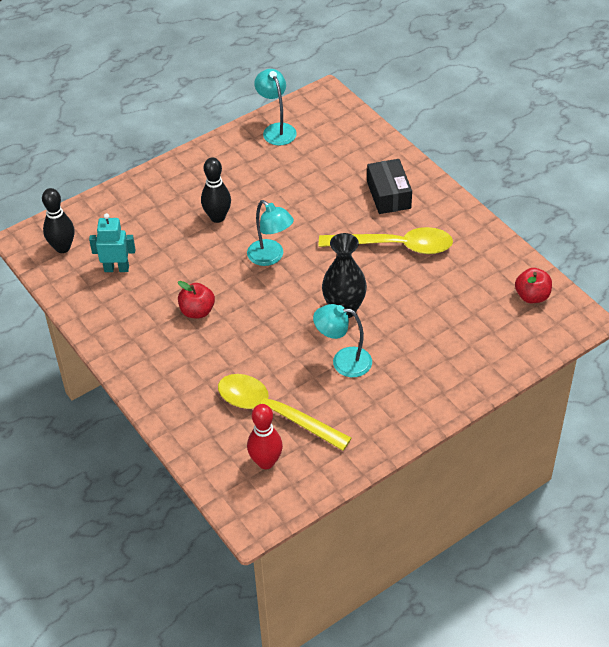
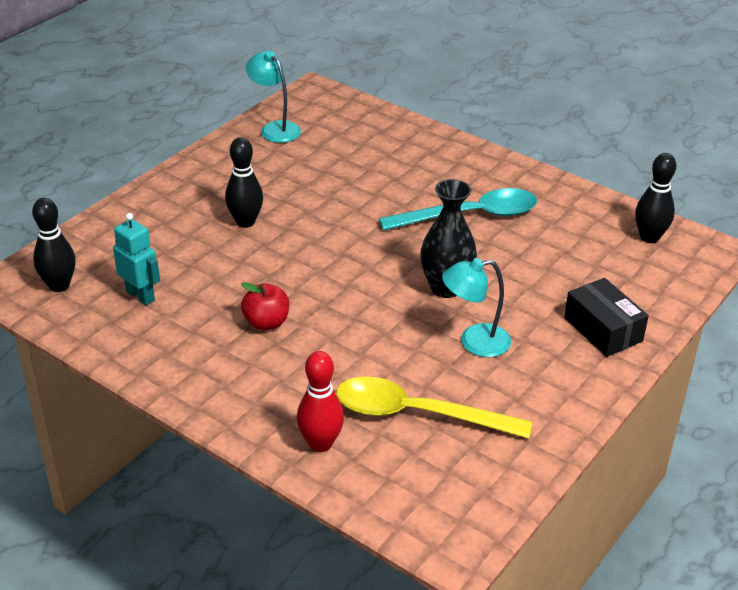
camera: 20 degrees left, 10 degrees down
(116, 268) = (140, 295): turquoise robot -> turquoise robot turned 60 degrees clockwise
(266, 462) = (437, 474): red bowling pin -> red bowling pin (320, 443)
(270, 257) = (330, 251): turquoise lamp -> none
(388, 195) = (435, 169): black box -> black box (603, 329)
(395, 246) = (470, 216): yellow spoon -> turquoise spoon
(532, 296) = (649, 237): red apple -> black bowling pin

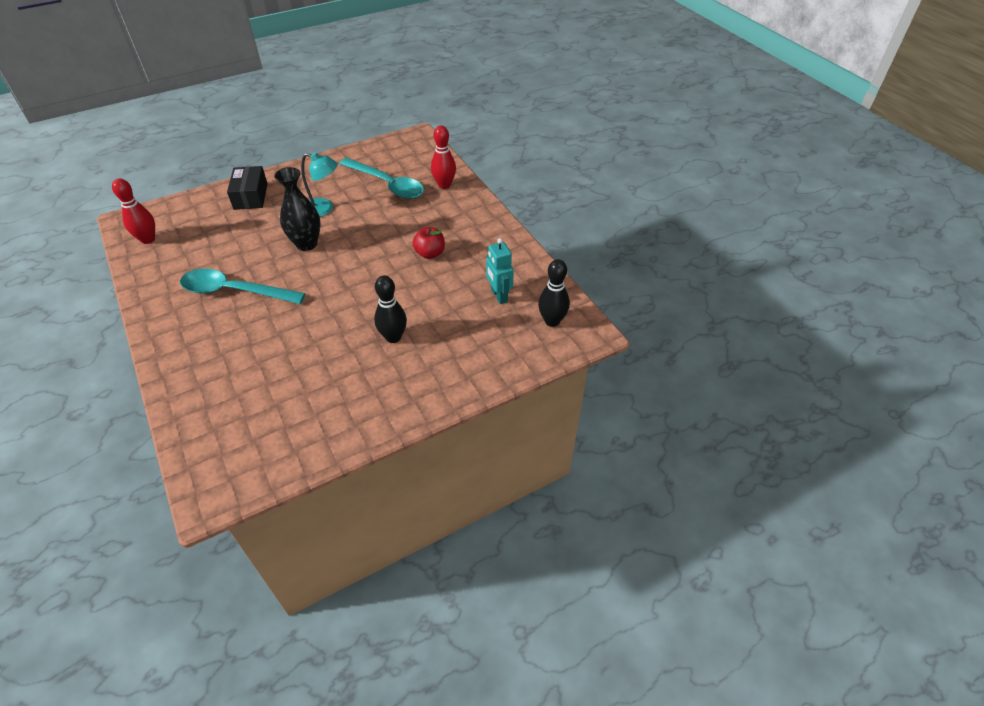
camera: 155 degrees left, 10 degrees up
(275, 128) = (294, 446): turquoise lamp -> none
(417, 414) = (387, 184): yellow spoon -> turquoise spoon
(649, 237) = (148, 239): black bowling pin -> red bowling pin

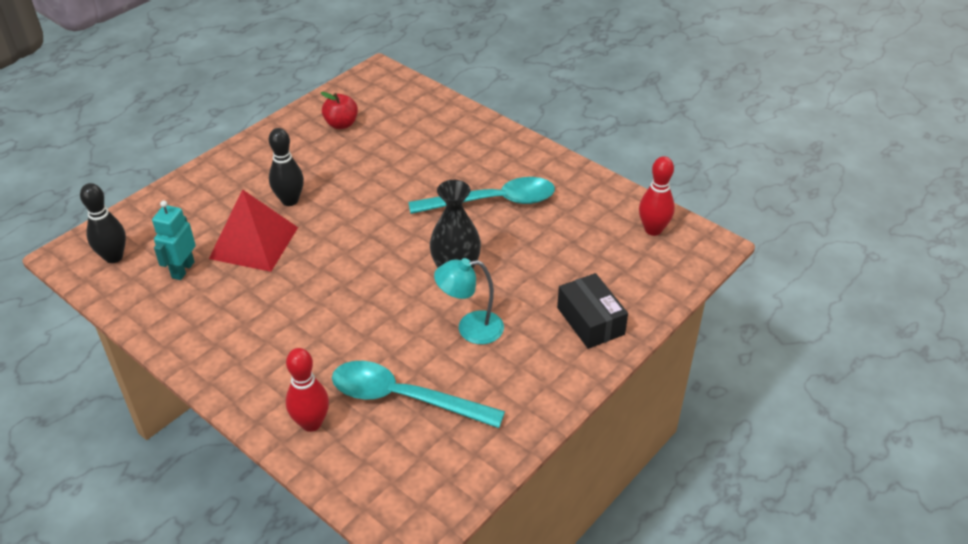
camera: 160 degrees right, 5 degrees down
(430, 253) = (288, 301): red apple -> red apple (341, 124)
(437, 304) = (254, 243): none -> red pyramid
(499, 296) = (182, 270): turquoise robot -> turquoise robot turned 120 degrees counterclockwise

